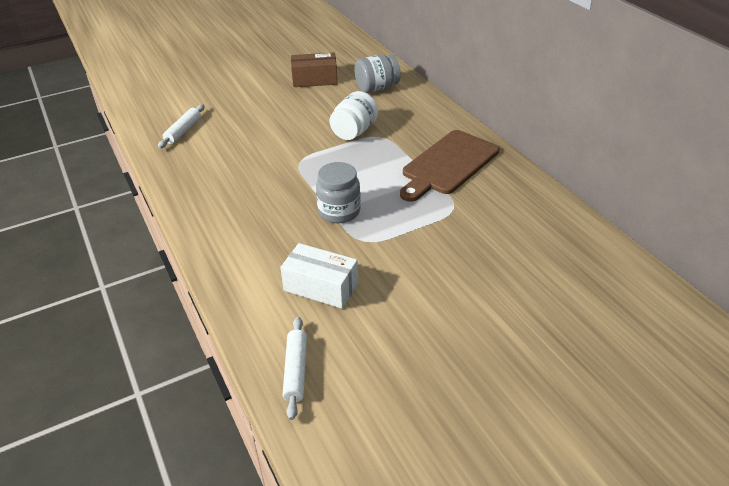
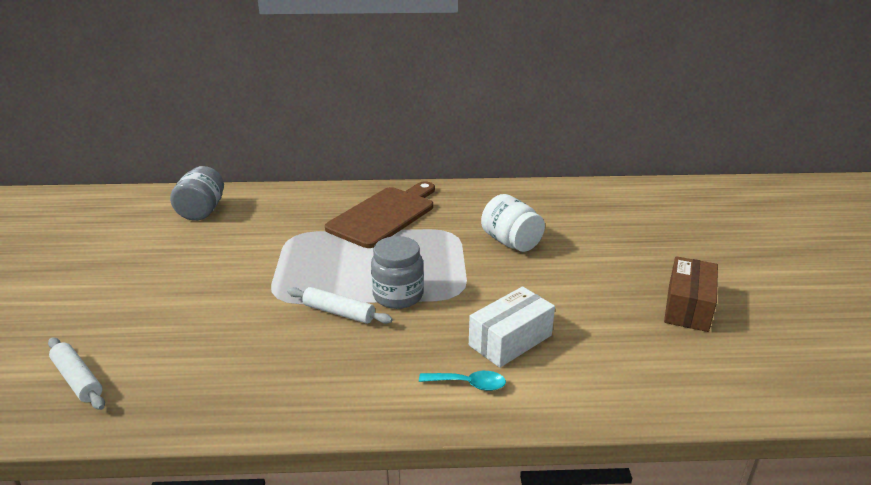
camera: 65 degrees left, 10 degrees down
(257, 280) = (468, 384): none -> turquoise spoon
(295, 371) = (626, 390): white rolling pin -> white rolling pin (339, 312)
(314, 80) = (121, 242): brown box -> brown box (687, 307)
(354, 131) = (265, 247): white jar -> white jar (511, 242)
(448, 164) = (384, 215): brown cutting board -> brown cutting board turned 120 degrees counterclockwise

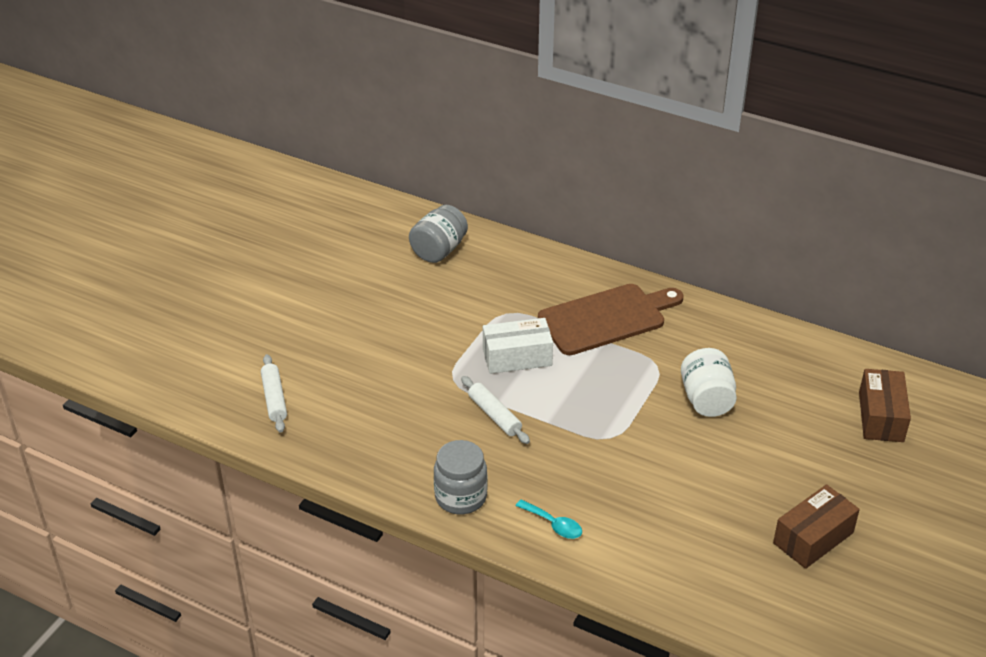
camera: 30 degrees right, 10 degrees up
(398, 296) = (555, 418): grey jar -> grey jar (461, 497)
(510, 340) = (618, 501): white box -> white box (517, 357)
(641, 214) = (880, 417): none -> brown box

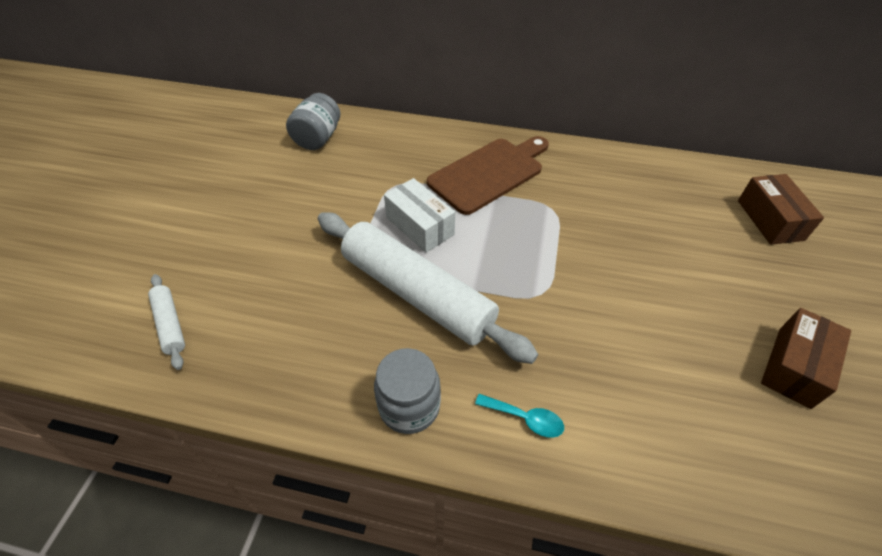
camera: 15 degrees left, 10 degrees up
(494, 415) = (417, 294): white rolling pin -> white rolling pin, size x2.29
(517, 357) = (420, 226): white box -> white box turned 75 degrees clockwise
(706, 399) = (612, 234): white jar -> none

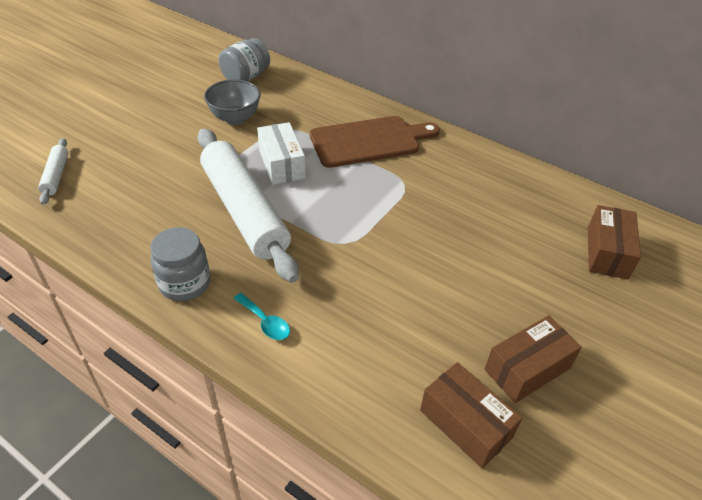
camera: 20 degrees right, 5 degrees down
(337, 188) = (235, 118): none -> grey bowl
(787, 452) = (465, 424): none -> brown box

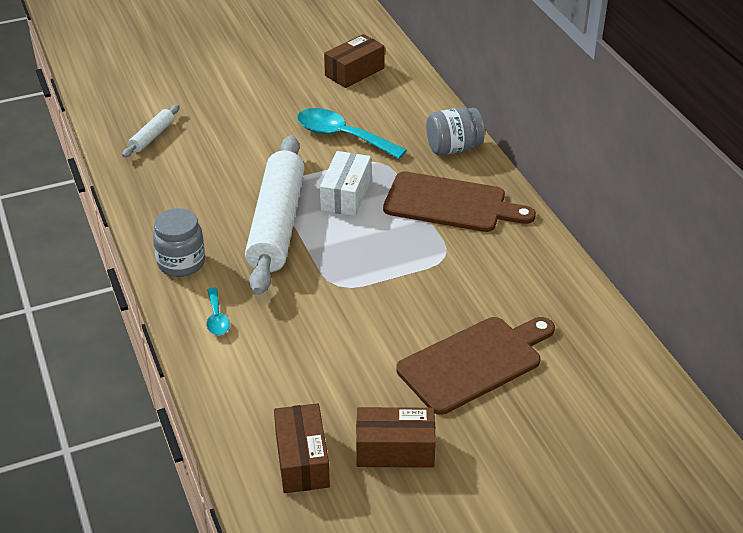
camera: 35 degrees right, 5 degrees down
(235, 118) = (342, 136): grey bowl -> turquoise spoon
(246, 77) = (388, 97): grey jar -> grey jar (453, 148)
(509, 260) = (474, 362): none -> brown cutting board
(607, 252) = (584, 399): brown box -> brown box (354, 72)

